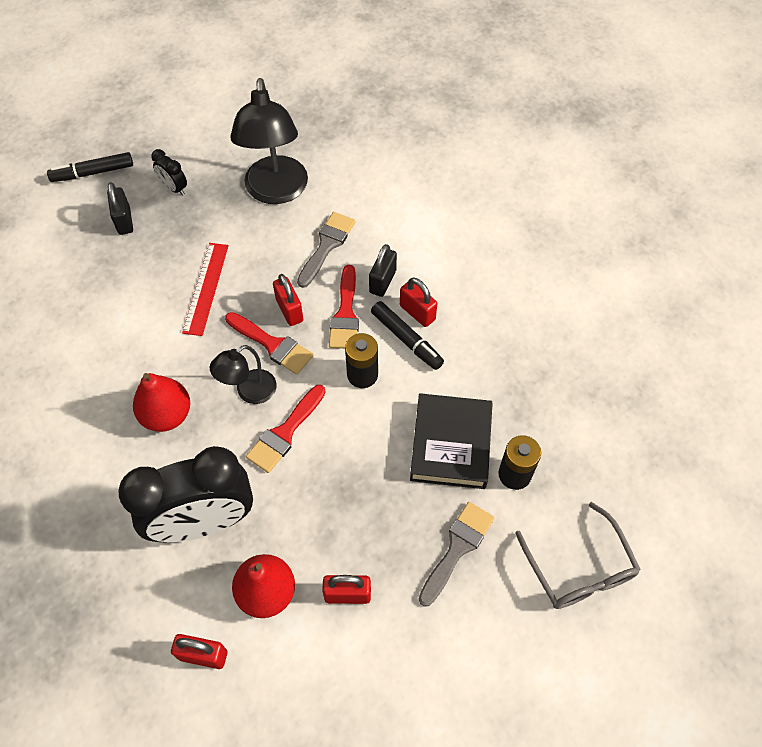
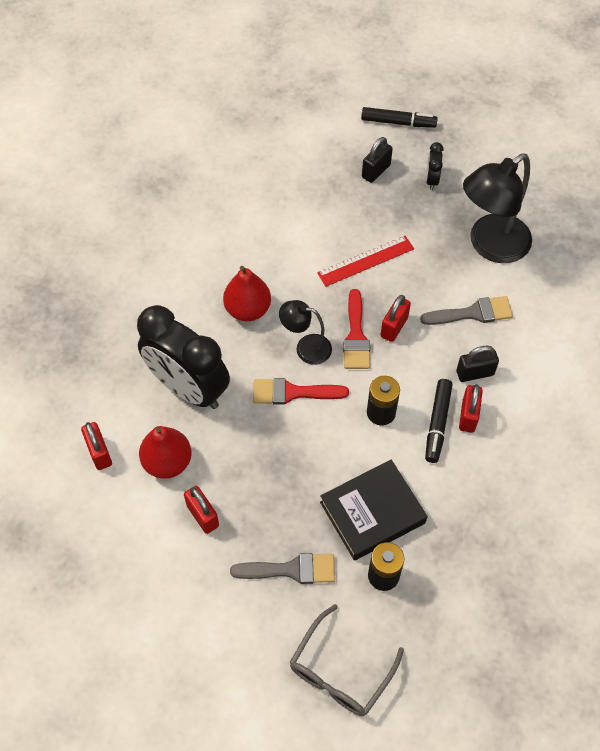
camera: 55 degrees right, 0 degrees up
(93, 172) = (398, 122): black marker -> black marker turned 150 degrees clockwise
(345, 314) = (423, 366): red brush -> none

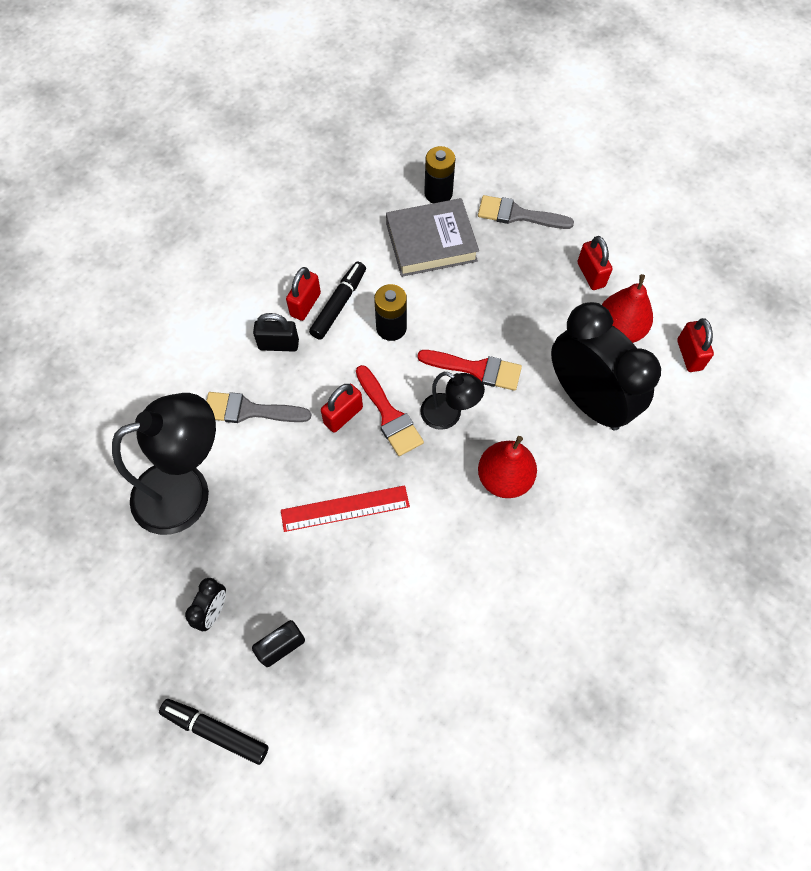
camera: 165 degrees left, 5 degrees up
(340, 671) = (495, 139): grey glasses -> none
(356, 336) = (389, 415): red brush -> red brush turned 135 degrees clockwise
(372, 512) = (431, 242): black book -> grey book

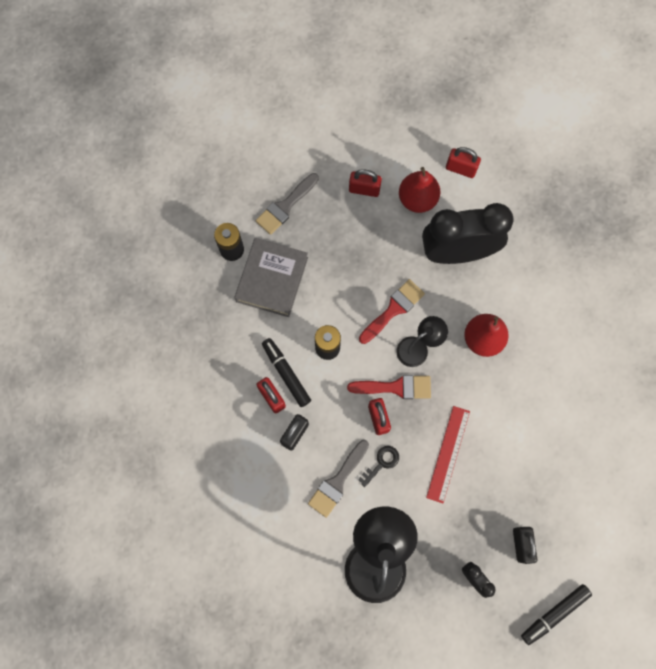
camera: 60 degrees left, 10 degrees up
(294, 444) = (381, 463): none -> black key

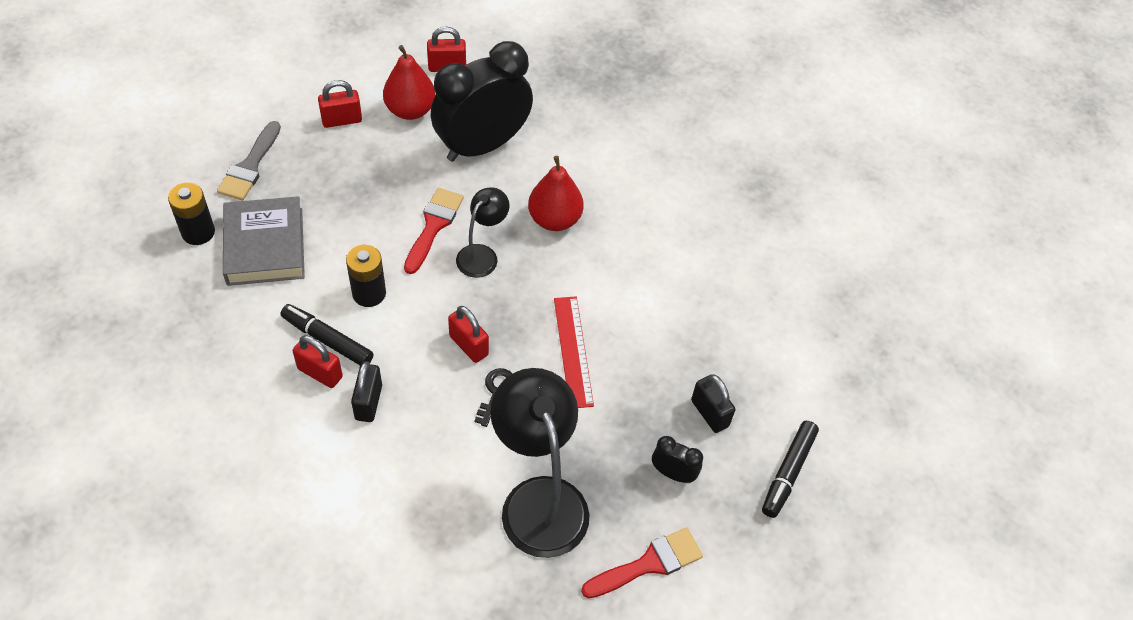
camera: 30 degrees left, 20 degrees down
(337, 481) = (449, 435): grey brush -> none
(395, 387) = (474, 304): red brush -> red brush (649, 563)

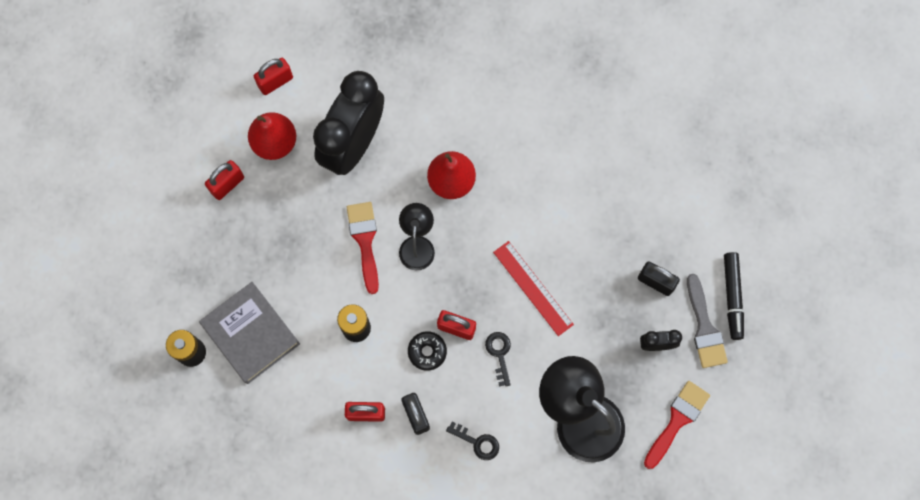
camera: 25 degrees left, 20 degrees up
(250, 166) = (187, 270): grey brush -> grey brush (704, 327)
(327, 340) = (353, 384): black marker -> none
(413, 463) = (477, 442): none -> black key
(423, 351) = (427, 351): none -> black donut

